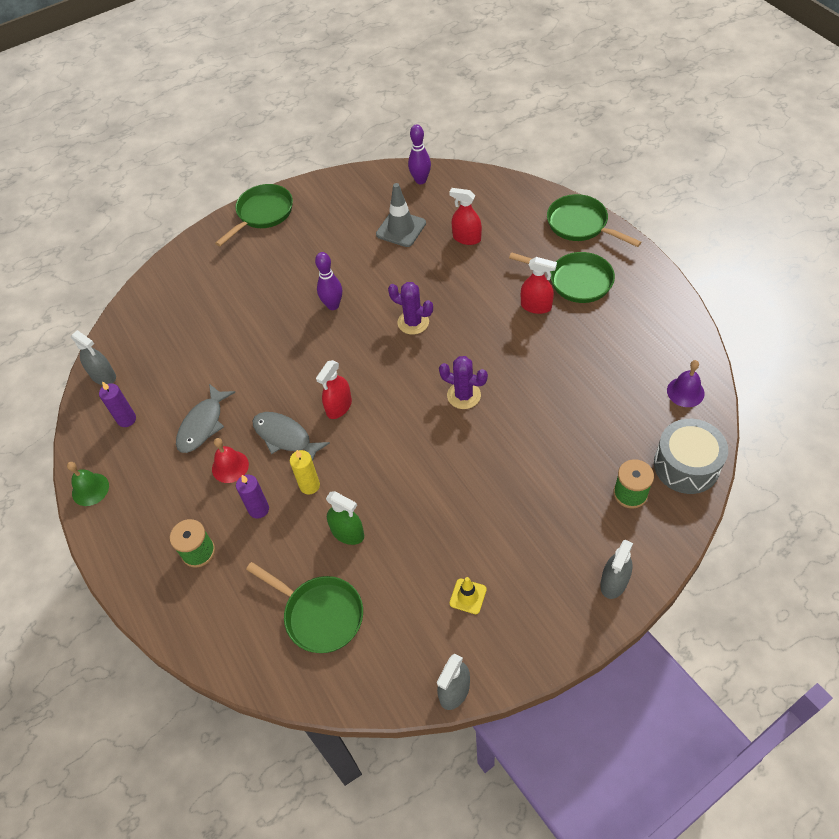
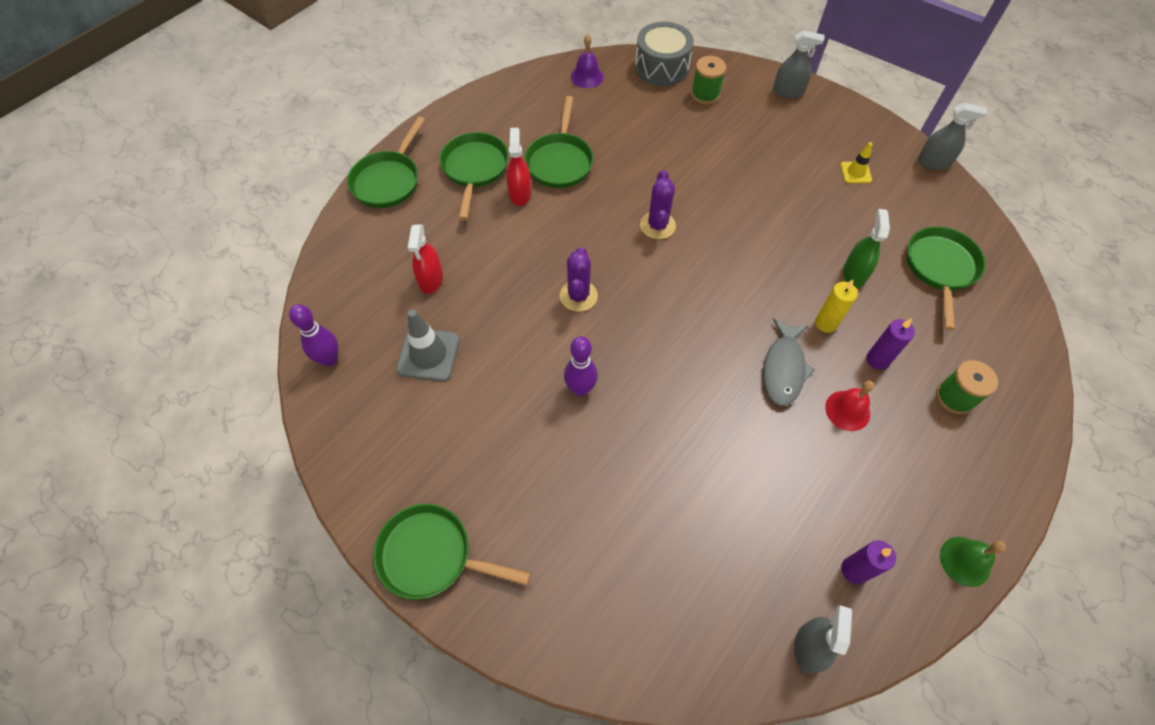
camera: 115 degrees left, 5 degrees up
(203, 425) = (813, 466): grey fish -> none
(339, 407) = (721, 330): red spray bottle -> none
(566, 342) = (560, 161): none -> green pan

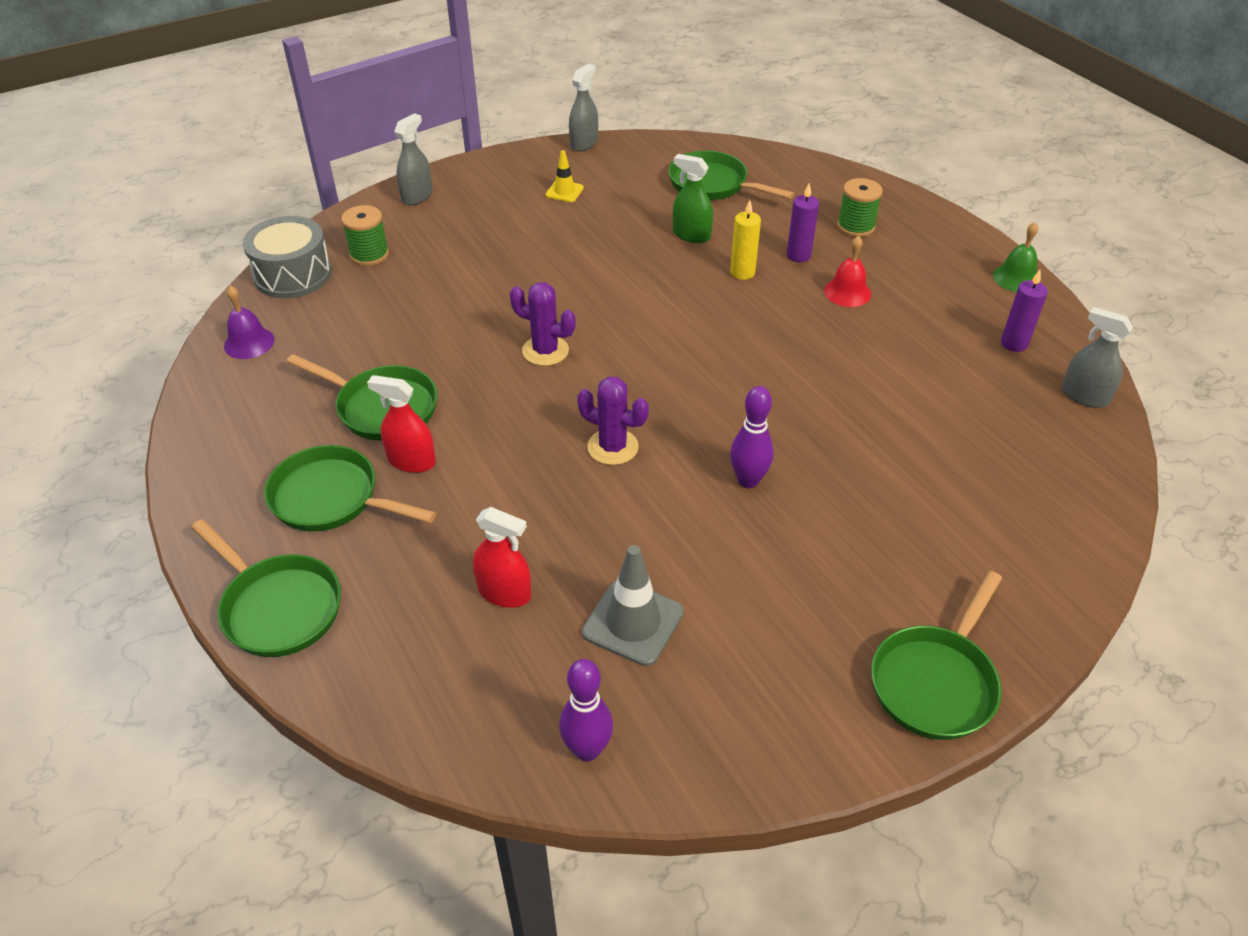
camera: 70 degrees left, 15 degrees down
(783, 369) = (784, 317): grey fish -> none

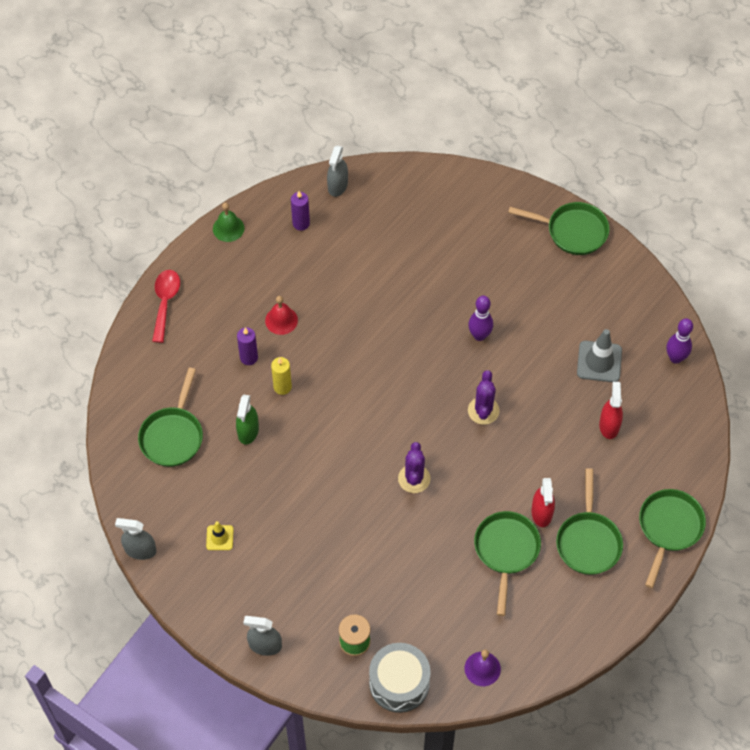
camera: 110 degrees left, 15 degrees up
(856, 226) = (198, 329): green spool -> none
(905, 210) = (165, 302): none -> red spoon

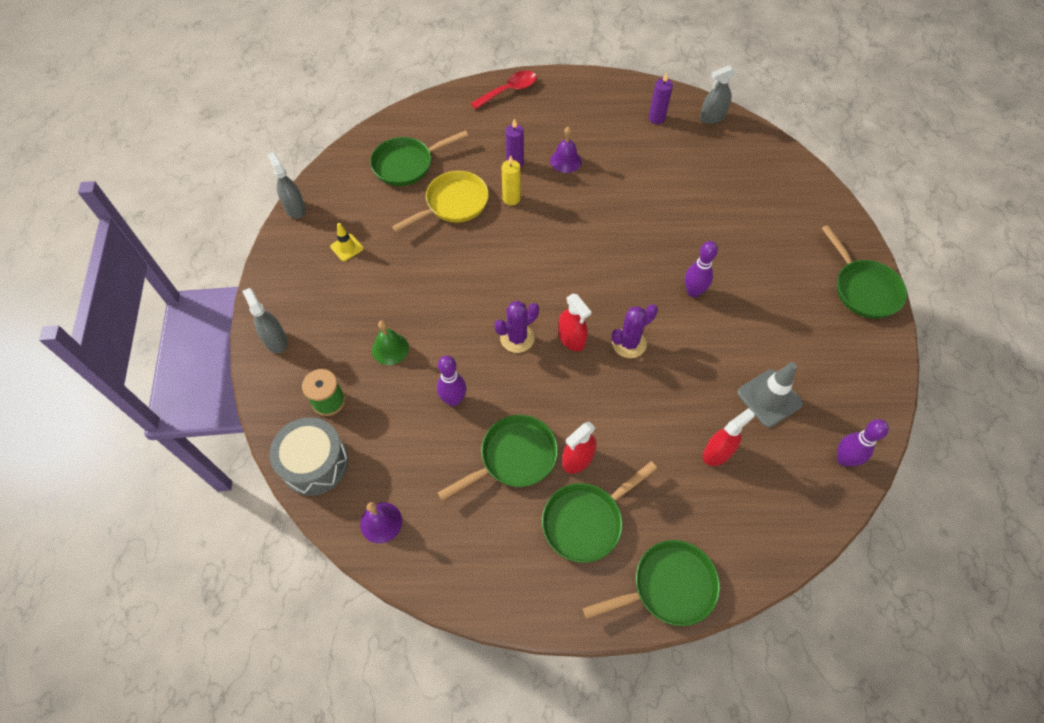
camera: 50 degrees right, 0 degrees up
(228, 228) = (605, 84): green bell -> green bell (390, 349)
(248, 431) = (453, 204): green spray bottle -> yellow pan
(281, 320) = (565, 161): red bell -> purple bell
(427, 557) = (453, 399): none -> purple bowling pin
(446, 444) = (571, 339): none -> red spray bottle

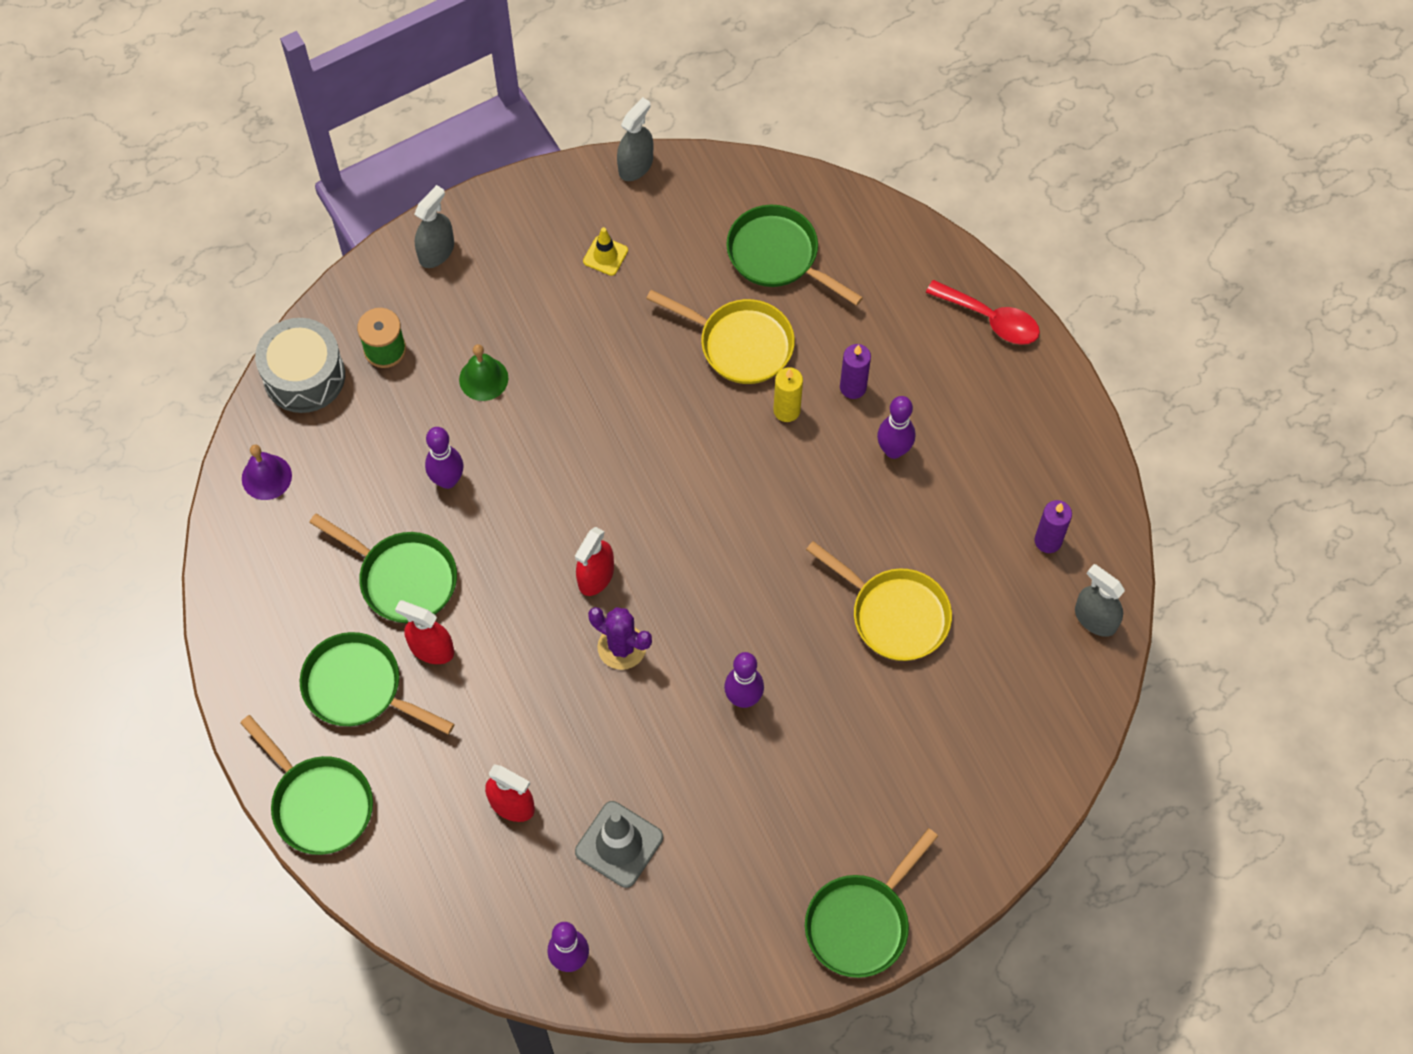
camera: 65 degrees right, 5 degrees up
(517, 338) = (566, 513): purple cactus -> none
(565, 161) = (893, 450): purple bell -> purple bowling pin
(670, 199) = (894, 615): none -> yellow pan

